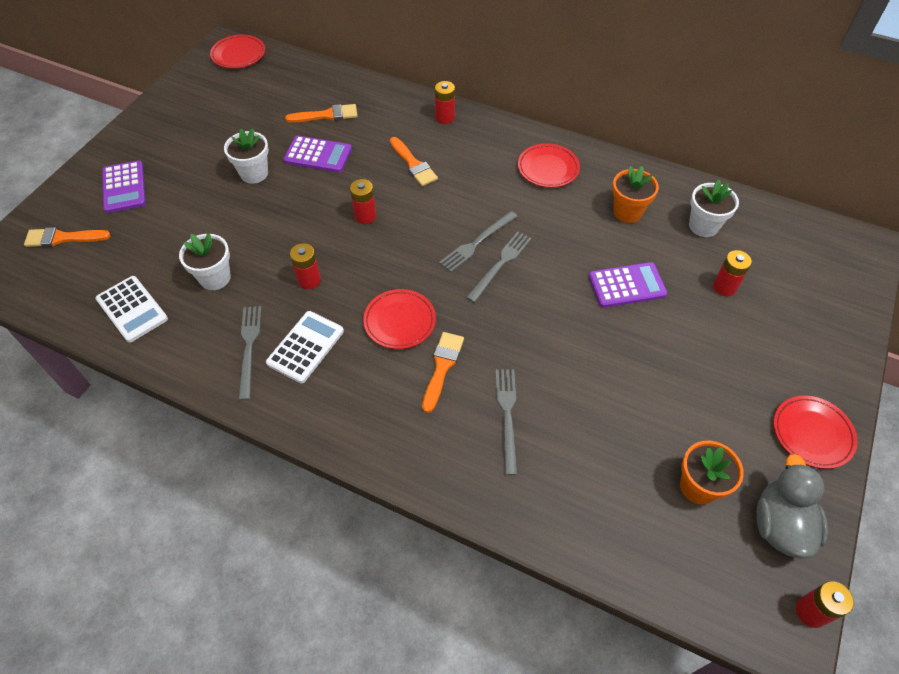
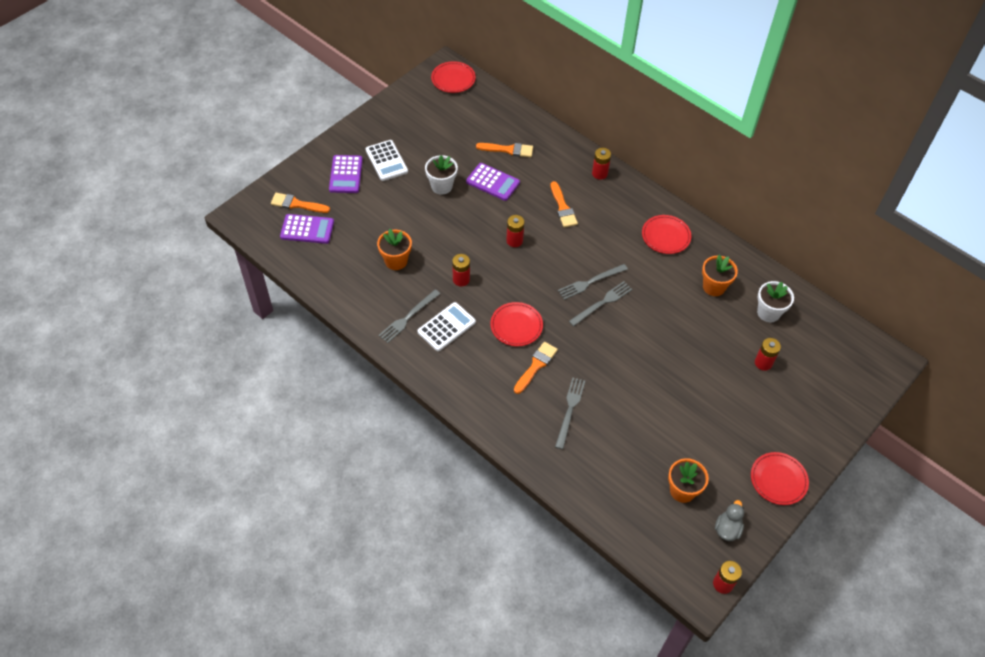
camera: 15 degrees right, 0 degrees up
(132, 309) = (335, 269): white calculator -> white calculator (386, 161)
(215, 278) = (396, 261): white flower pot -> orange flower pot
(249, 348) = (408, 317): grey fork -> grey fork turned 150 degrees counterclockwise
(627, 285) = (690, 343): purple calculator -> purple calculator (307, 229)
(780, 525) = (727, 529): grey duck -> grey duck, size x0.63

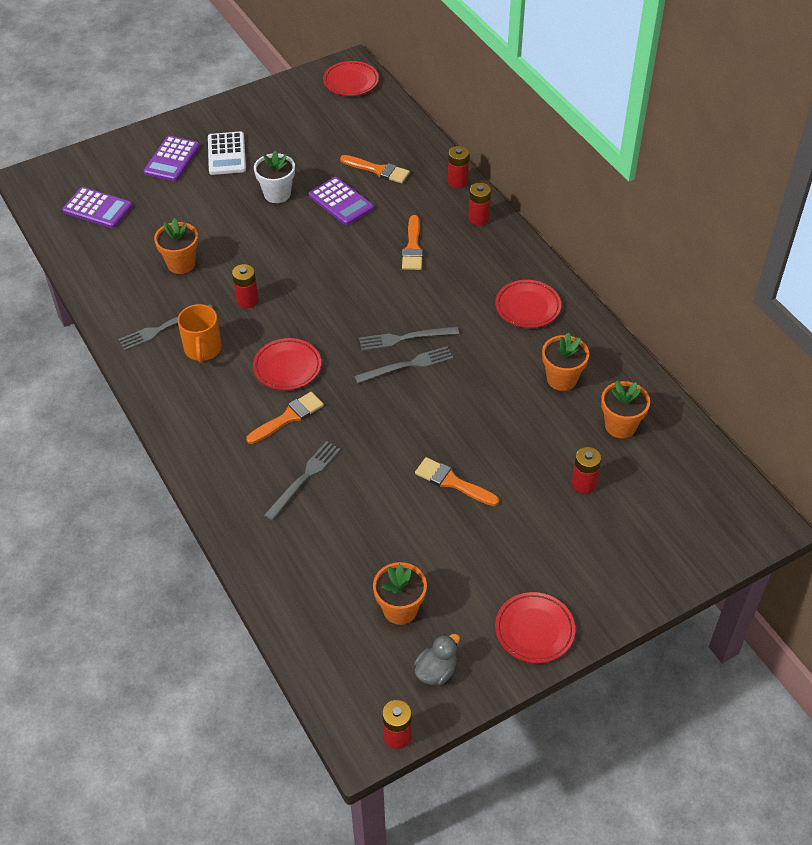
camera: 20 degrees right, 5 degrees down
(297, 204) = (100, 179): orange brush -> orange brush (452, 482)
(446, 327) = (203, 349): white calculator -> orange mug
(514, 241) = (334, 271): red battery -> red battery (457, 181)
(768, 313) = (620, 426): white flower pot -> orange flower pot

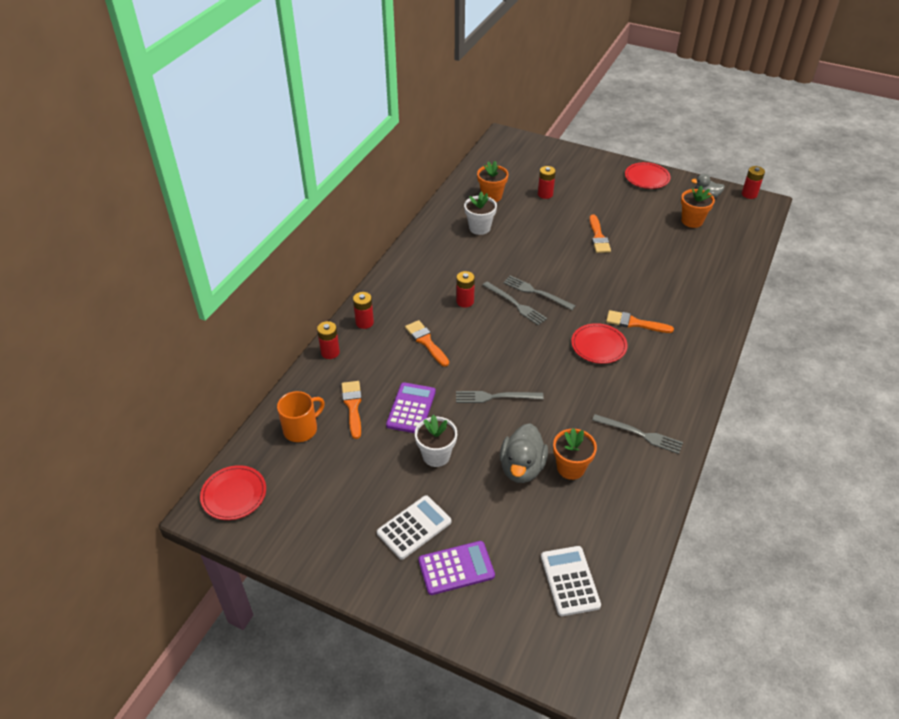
camera: 125 degrees left, 5 degrees down
(97, 208) = (570, 581): purple calculator -> white calculator
(203, 349) = (632, 399): orange mug -> orange mug (301, 429)
(213, 235) = (522, 468): none -> grey duck
(247, 300) = (565, 402): red battery -> red battery (465, 301)
(304, 478) = (665, 293): grey fork -> grey fork (495, 397)
(413, 247) = (426, 342): orange brush -> orange brush turned 90 degrees counterclockwise
(527, 307) = (433, 264): red plate -> none
(562, 379) = (479, 228): orange flower pot -> white flower pot

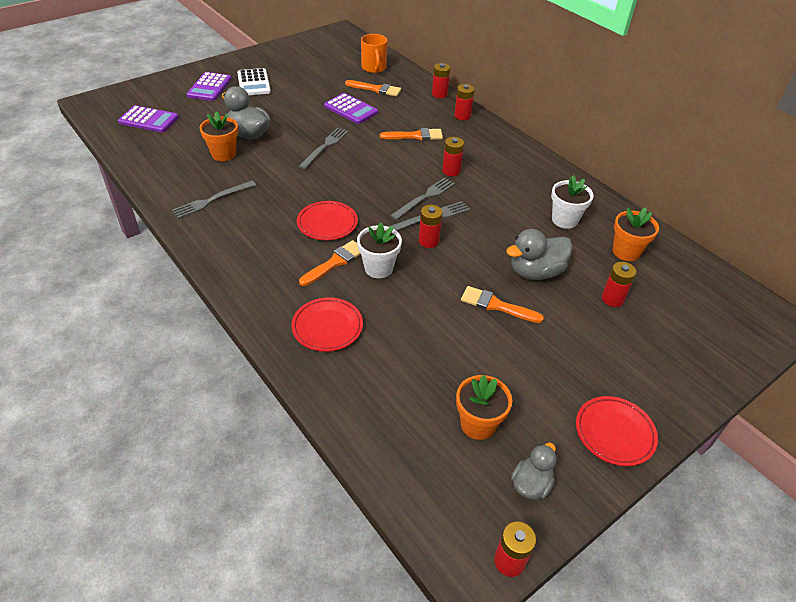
camera: 115 degrees right, 0 degrees up
(234, 495) = (343, 39): red plate -> red plate (327, 327)
(436, 455) = (298, 106): white flower pot -> white flower pot (378, 268)
(515, 304) = (424, 197): grey fork -> grey fork turned 150 degrees clockwise
(550, 228) = (535, 272): none -> grey duck
(566, 285) = (428, 241): none -> red battery
(570, 581) = (148, 120): white calculator -> purple calculator

